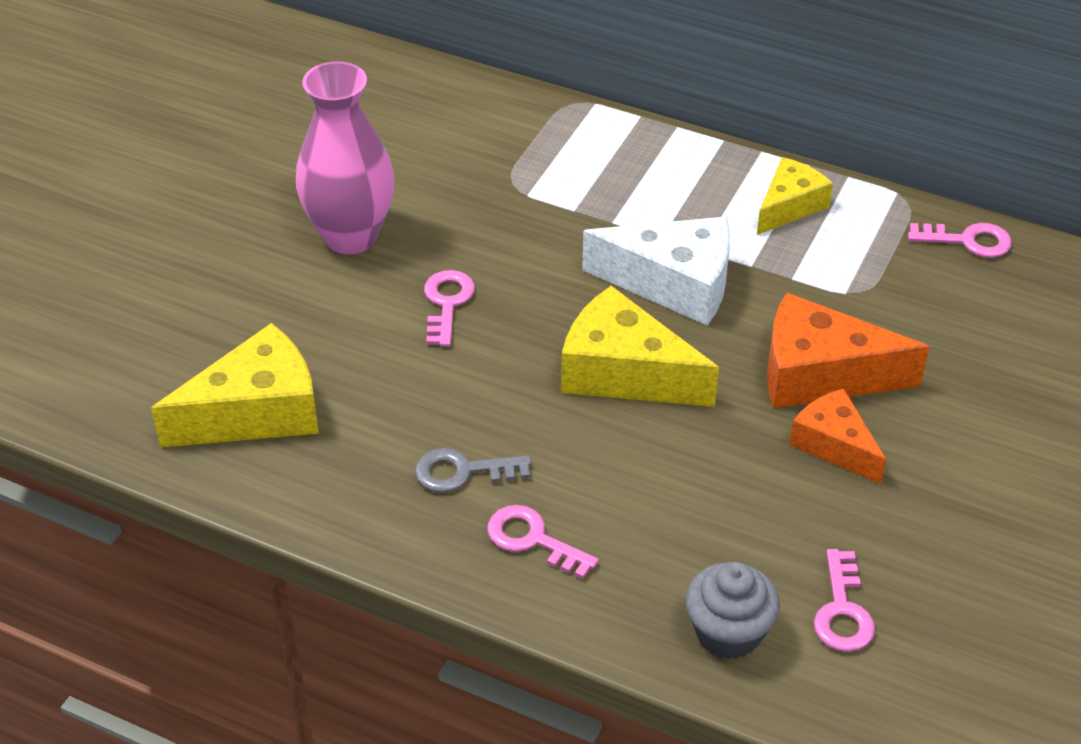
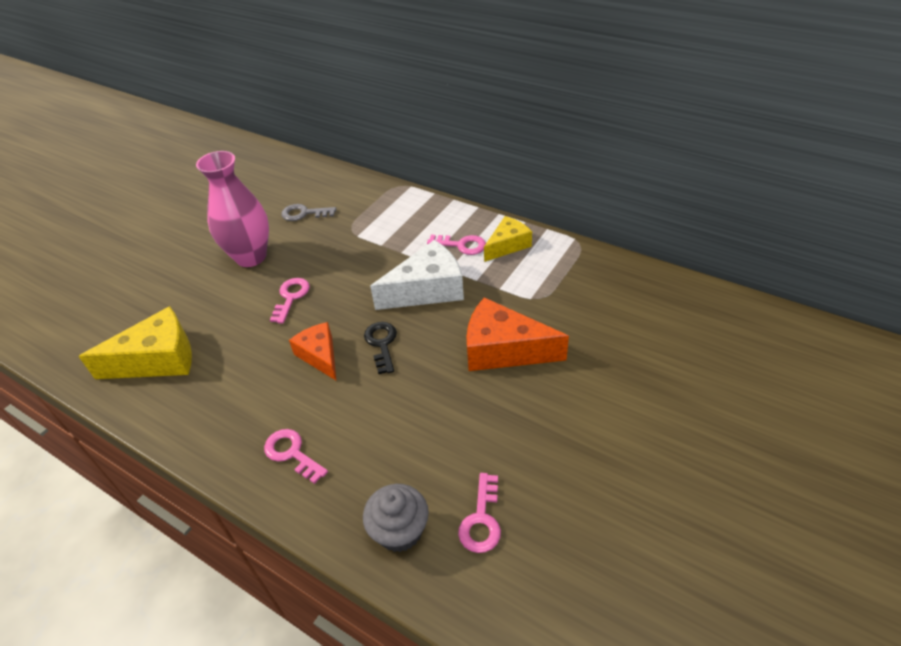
camera: 10 degrees right, 0 degrees up
(463, 471) = (264, 404): grey key -> grey key (304, 213)
(624, 373) = (382, 344): yellow cheese -> black key
(674, 284) = (427, 289): white cheese -> white cheese turned 45 degrees counterclockwise
(834, 445) = (502, 398): orange cheese -> orange cheese (319, 356)
(968, 241) = (613, 268): pink key -> pink key (461, 245)

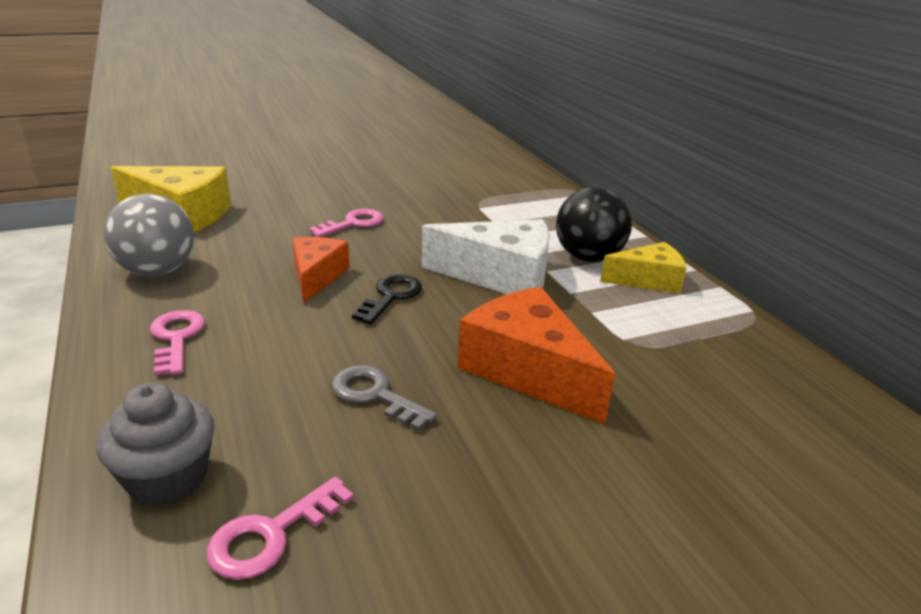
camera: 30 degrees right, 15 degrees down
(210, 415) = (157, 271): none -> grey ball
(251, 257) = (358, 184): pink vase -> none
(304, 213) = (448, 175): grey key -> grey key (375, 395)
(461, 245) = (588, 257): pink key -> black ball

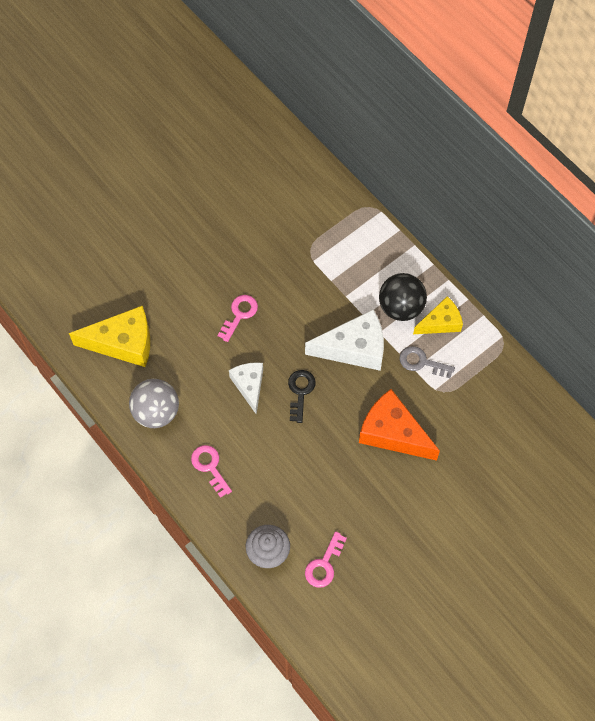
camera: 15 degrees left, 35 degrees up
(316, 276) = (249, 386): orange cheese -> white cheese
(375, 395) = (328, 475): grey key -> grey key (421, 362)

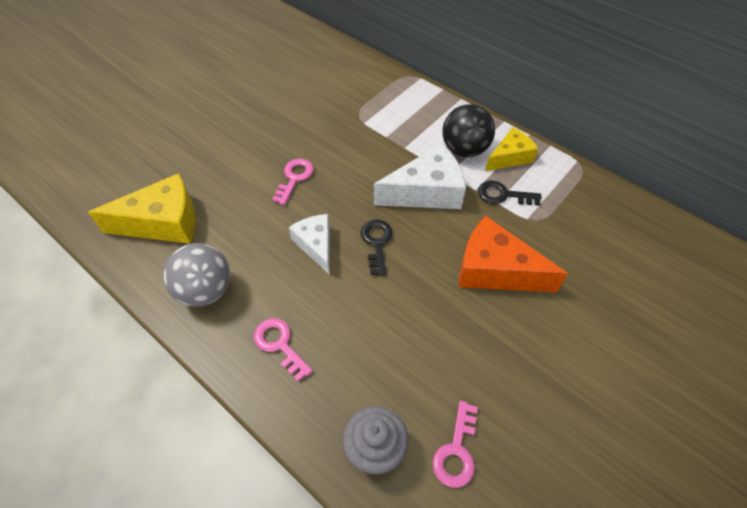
camera: 10 degrees left, 10 degrees down
(421, 362) = (503, 195): grey key -> black key

